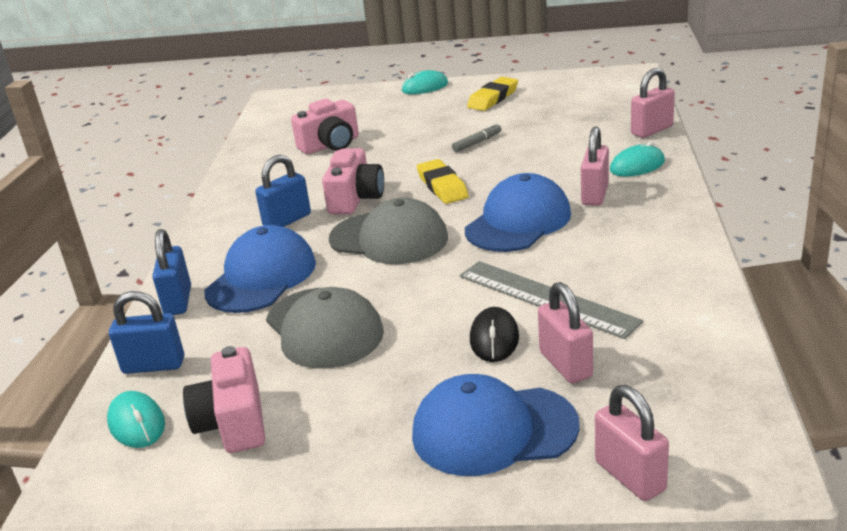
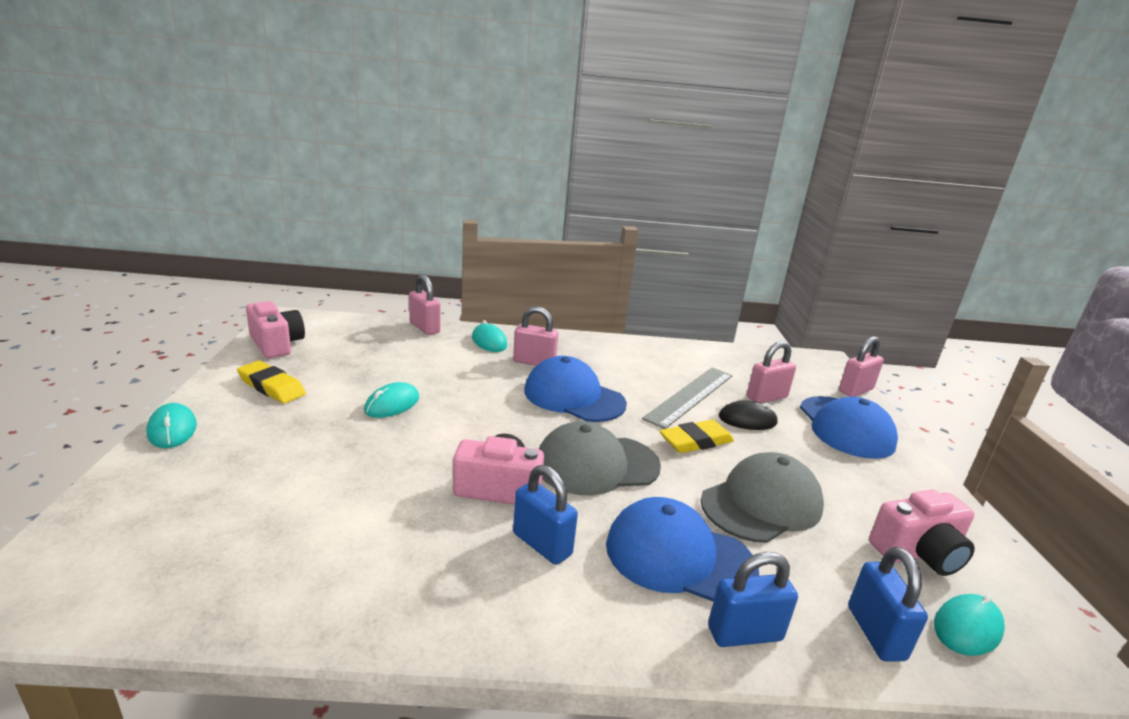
camera: 100 degrees left, 5 degrees down
(330, 145) = (316, 513): pink camera -> pink camera (276, 344)
(389, 238) = (596, 465): grey cap -> grey cap turned 120 degrees counterclockwise
(442, 186) = (490, 430): yellow eraser -> yellow eraser (696, 441)
(477, 143) = (392, 404): grey marker -> turquoise mouse

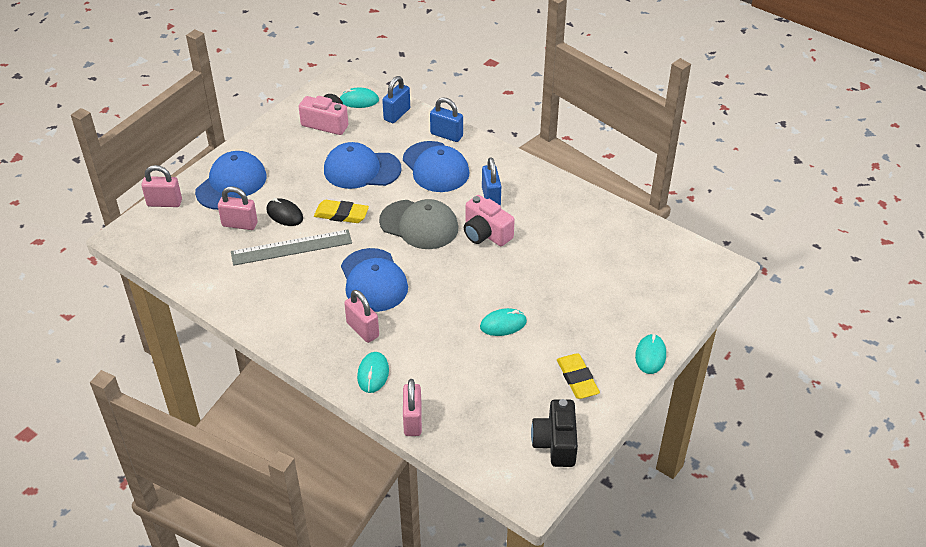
camera: 140 degrees left, 20 degrees up
(276, 344) = (555, 443): pink camera -> black camera
(761, 503) = (361, 169): grey cap -> blue cap

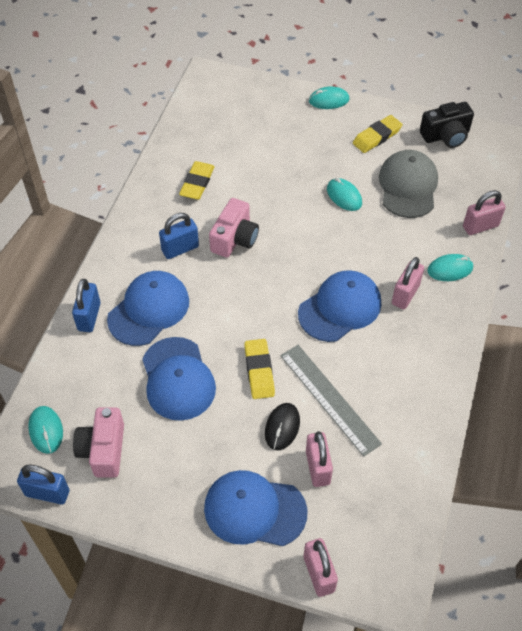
camera: 110 degrees left, 10 degrees up
(397, 114) = (64, 379): blue padlock -> blue padlock (47, 493)
(419, 225) = (245, 296): grey cap -> grey cap (408, 186)
(565, 225) = (197, 183): none -> yellow eraser

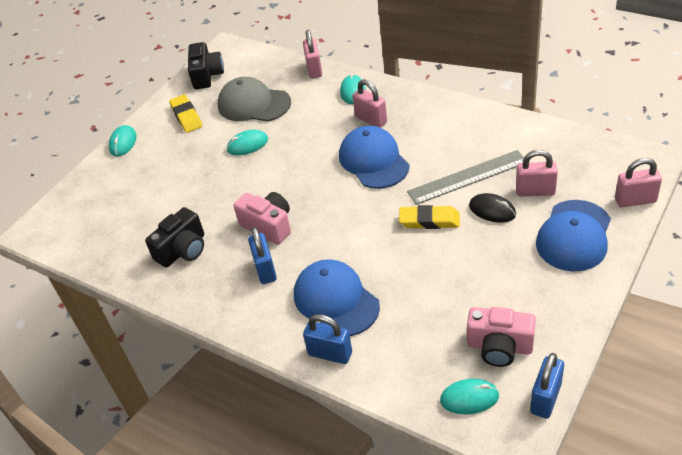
camera: 70 degrees left, 10 degrees down
(178, 379) = (426, 281): blue cap -> none
(197, 183) = (183, 250): yellow eraser -> black camera

